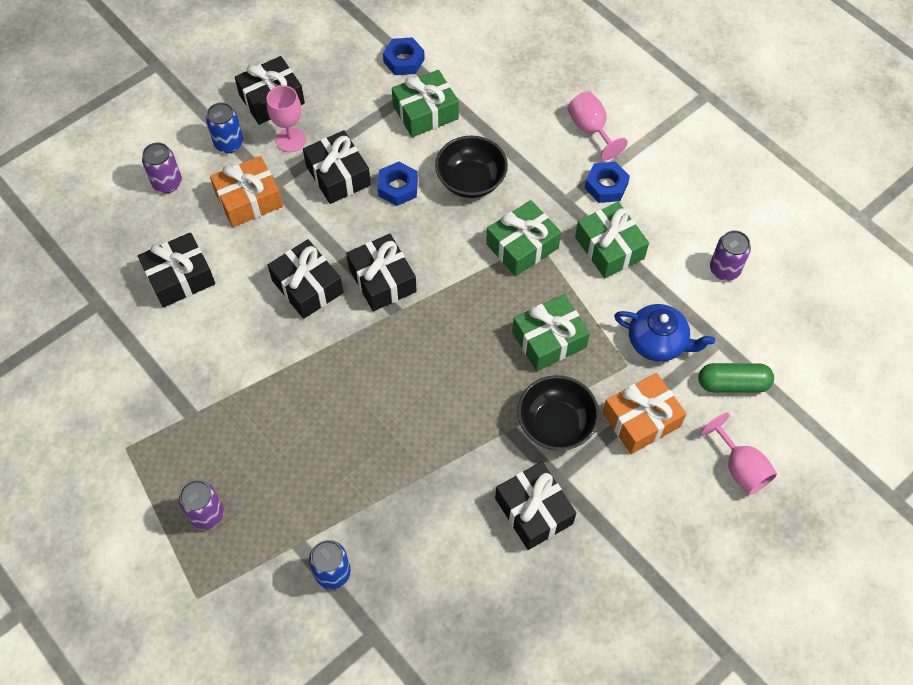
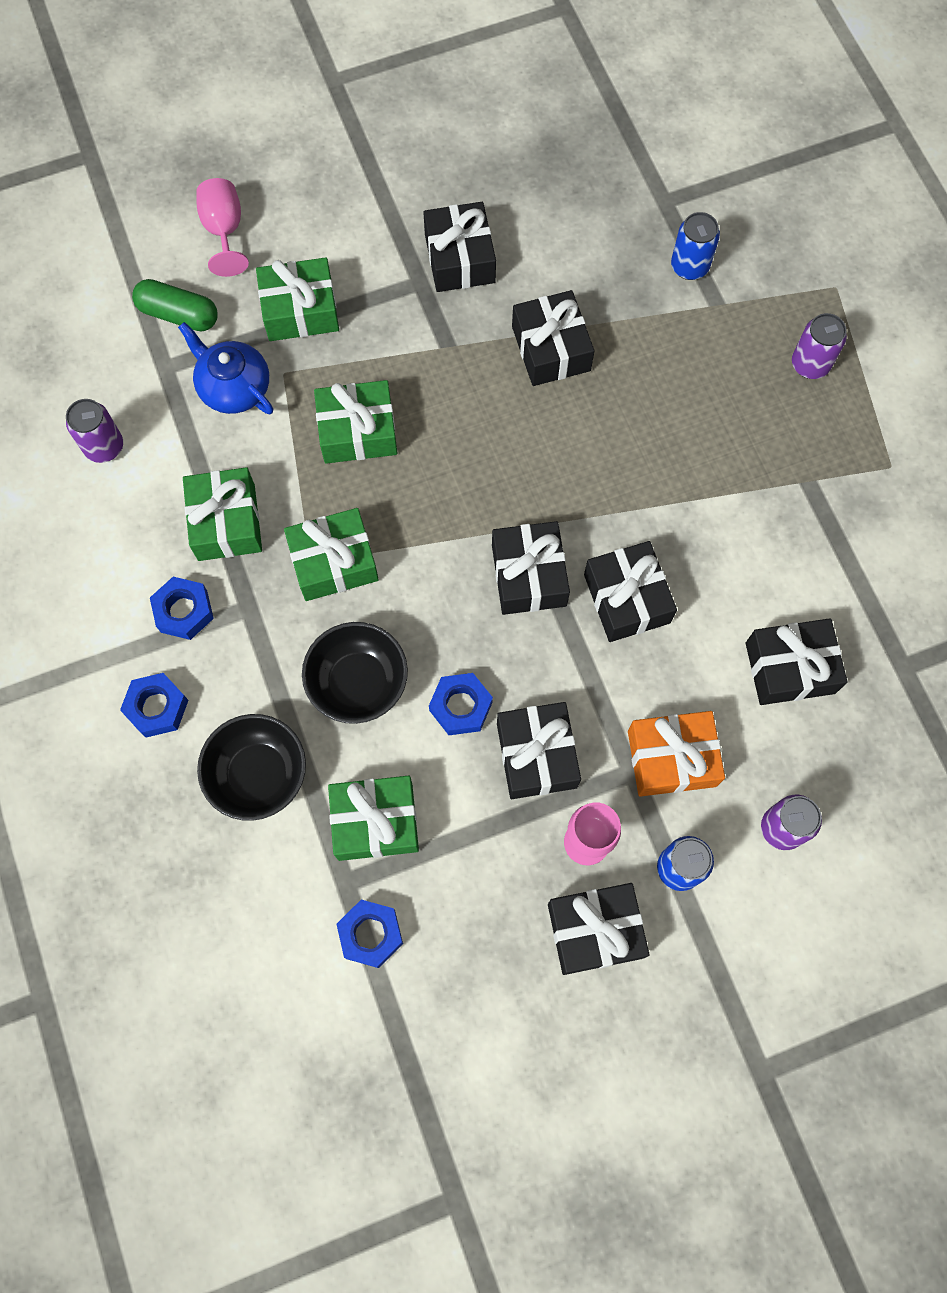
camera: 160 degrees left, 10 degrees up
(427, 455) = (551, 348): none -> black gift
(556, 424) = (395, 336): black bowl -> black bowl (258, 774)
(591, 129) = (157, 707): pink goblet -> blue nut
(641, 420) = (300, 310): orange gift -> green gift

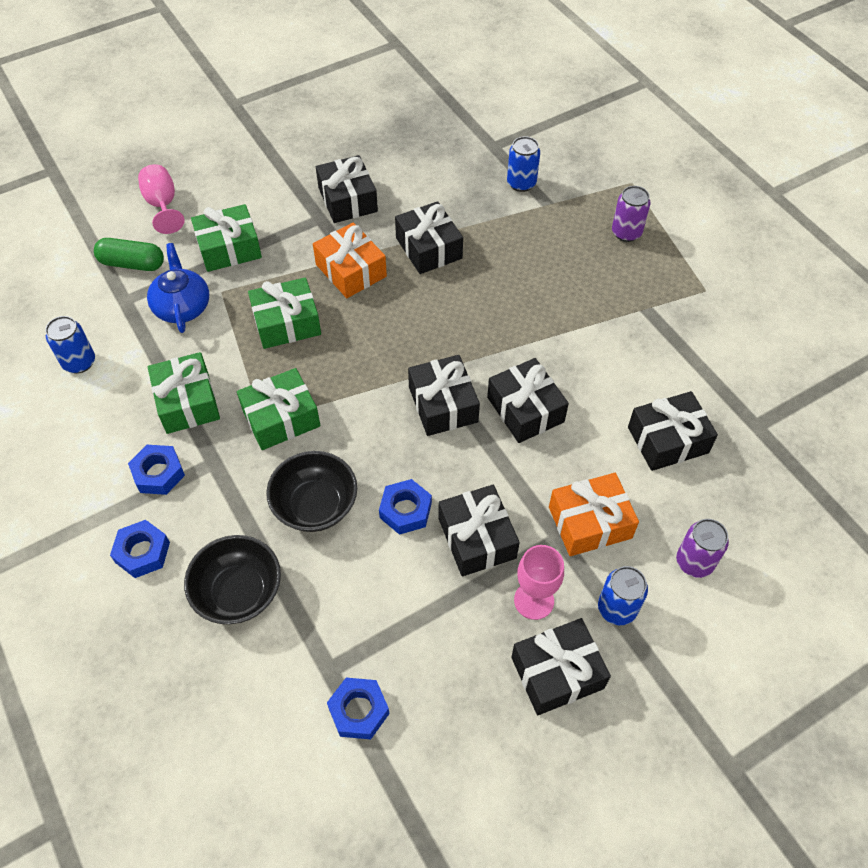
camera: 10 degrees left, 15 degrees down
(104, 447) = (79, 362): purple can -> blue can
(234, 387) = (182, 306): blue teapot -> blue teapot turned 45 degrees clockwise
(375, 822) = (348, 614): green gift -> none
(447, 367) = (351, 270): none -> orange gift

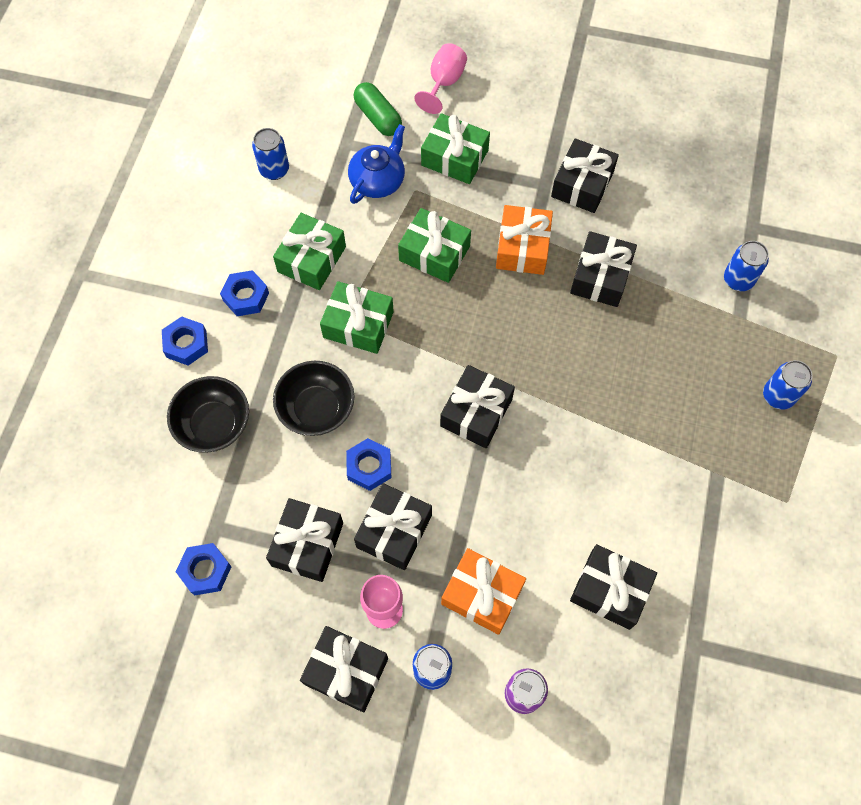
camera: 45 degrees right, 10 degrees up
(525, 409) = (530, 470): black gift -> black gift (307, 544)
(626, 233) = (778, 396): purple can -> blue can

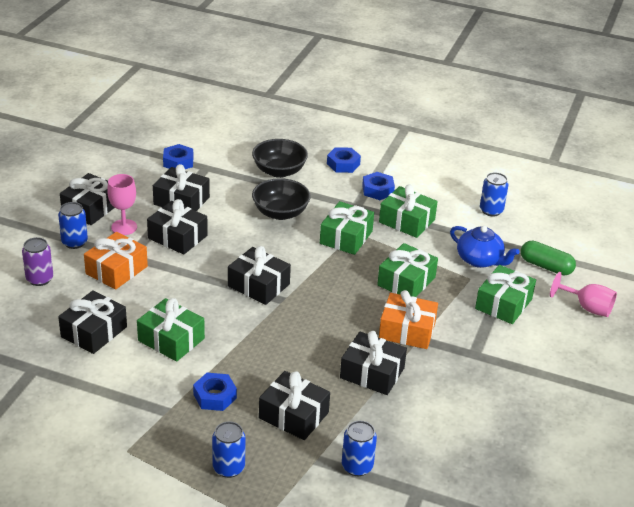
camera: 95 degrees right, 30 degrees down
(369, 467) = (229, 231): blue nut -> blue nut (215, 396)
(378, 117) = (546, 266): green capsule -> green capsule turned 60 degrees clockwise
(582, 184) = (473, 377): black gift -> black gift (293, 415)
(600, 494) = (171, 339): none -> green gift

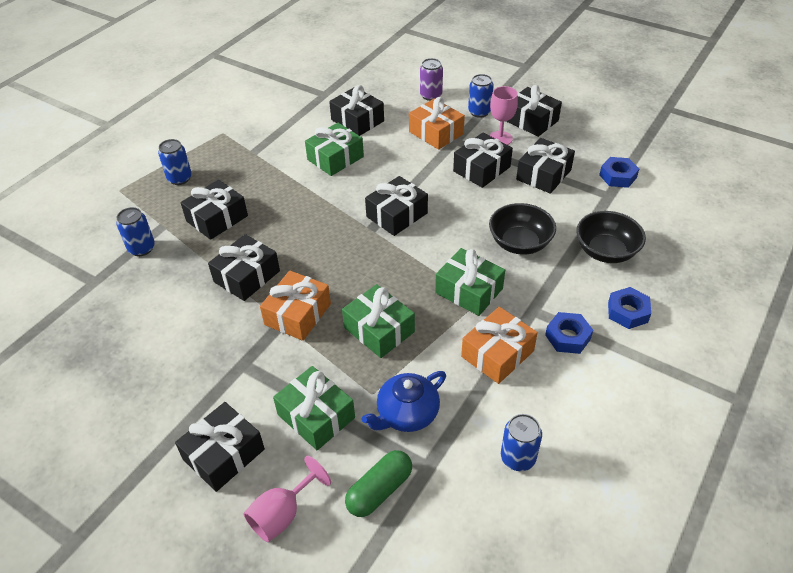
camera: 105 degrees right, 10 degrees up
(215, 396) = (258, 177): blue nut -> none
(407, 221) = (497, 354): green gift -> orange gift
(559, 346) = (224, 454): none -> black gift

